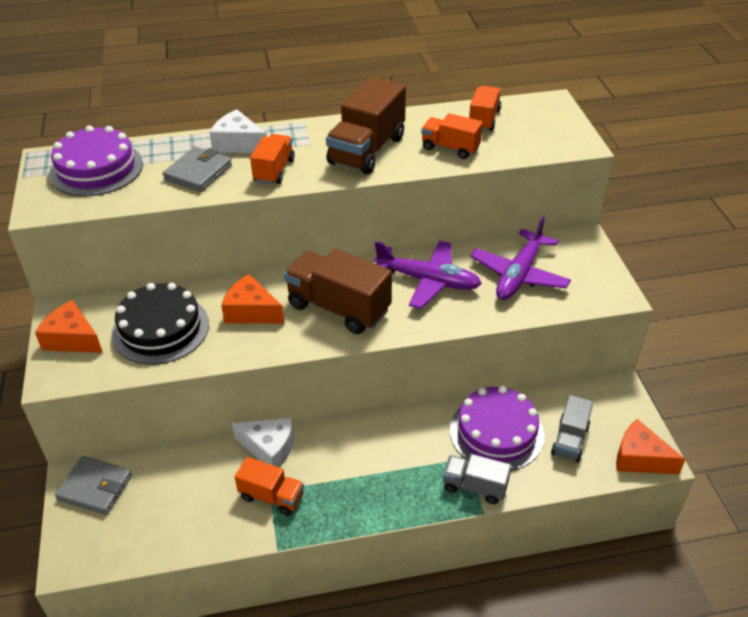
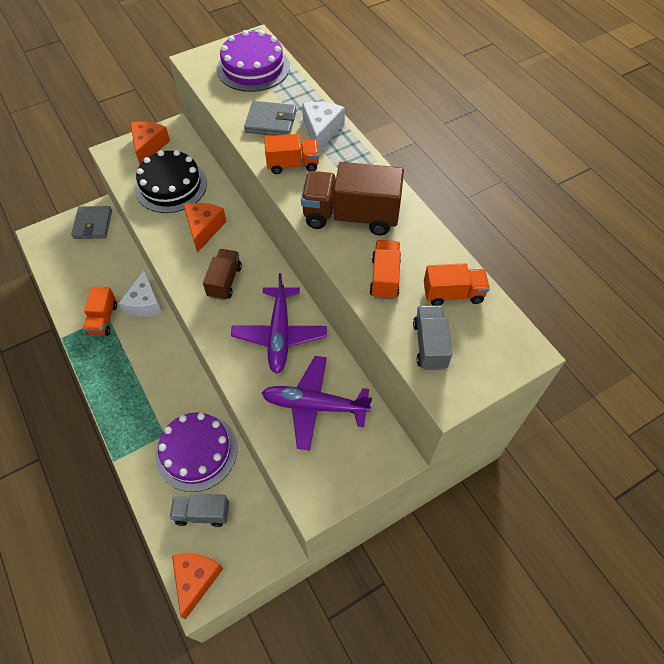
camera: 70 degrees right, 15 degrees up
(338, 308) = (224, 281): brown truck -> brown truck, size x0.59
(474, 487) = (137, 448): grey truck -> grey truck (429, 345)

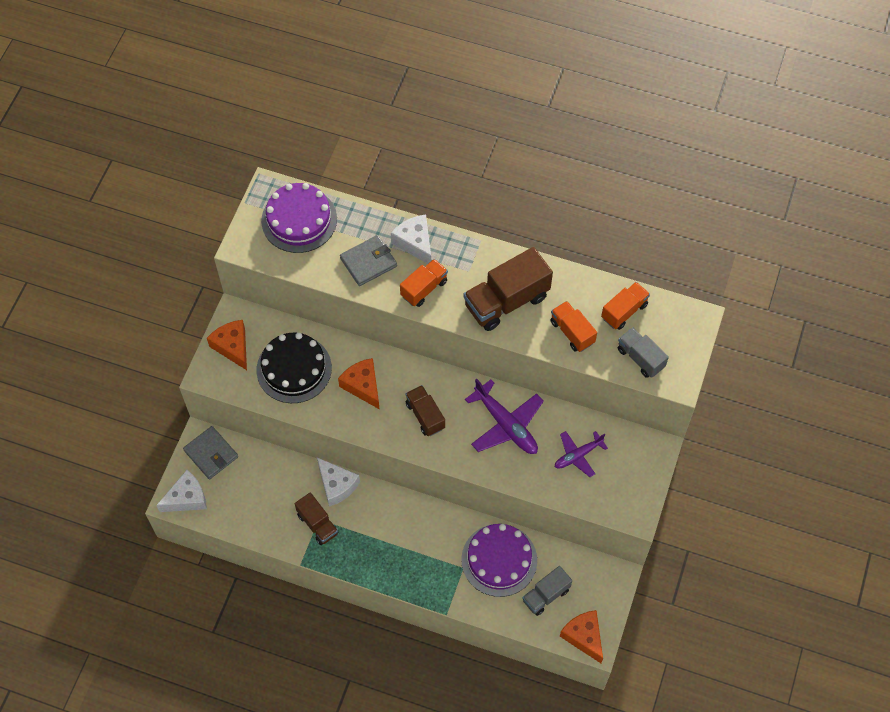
camera: 40 degrees left, 5 degrees up
(47, 240) = (187, 498): none -> white cheese
(103, 319) = (317, 524): orange truck -> brown truck
(314, 405) = (578, 455): purple plane -> purple plane, size x0.62

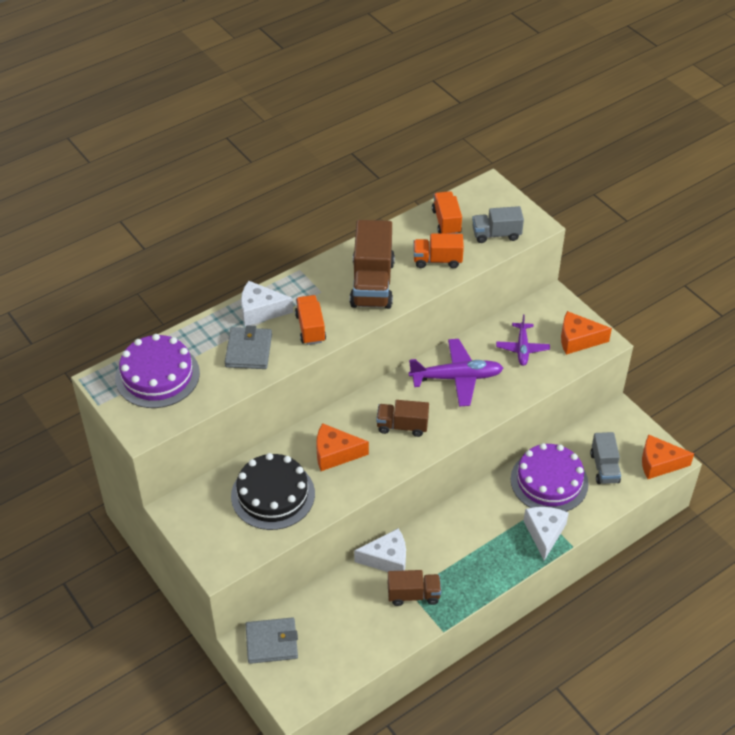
camera: 55 degrees left, 15 degrees down
(187, 498) = (301, 689): white cheese -> white cheese (544, 533)
(232, 347) = (207, 529): orange cheese -> orange cheese (578, 340)

